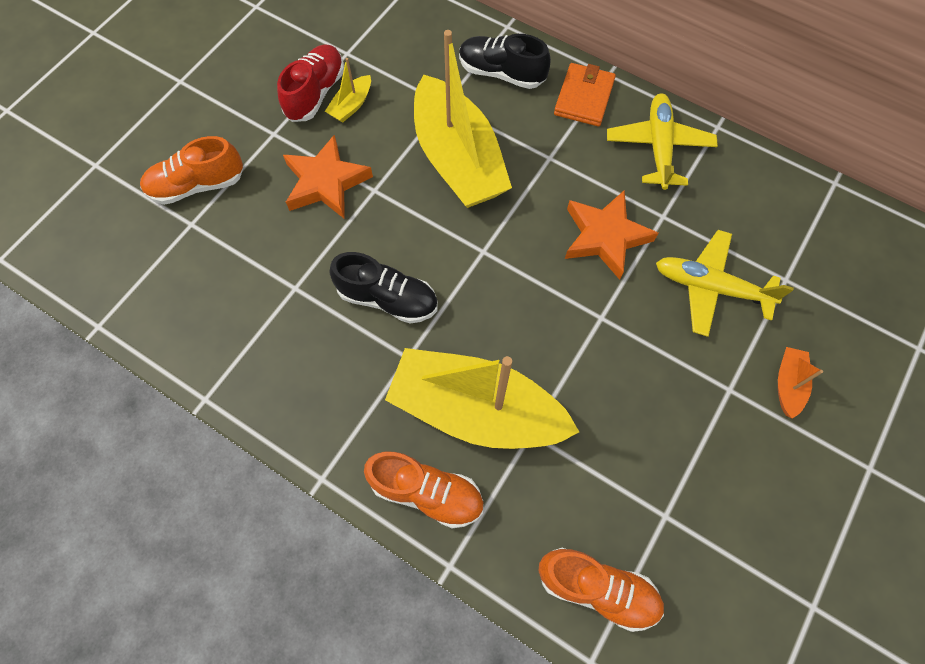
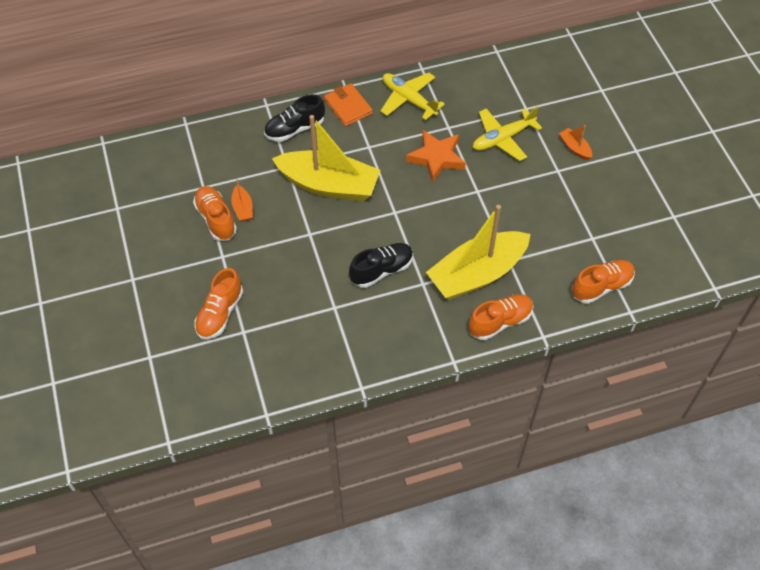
camera: 50 degrees left, 10 degrees down
(316, 93) = (216, 219): red shoe -> orange shoe
(326, 182) = (282, 252): orange star -> none
(351, 105) = (243, 208): yellow boat -> orange boat

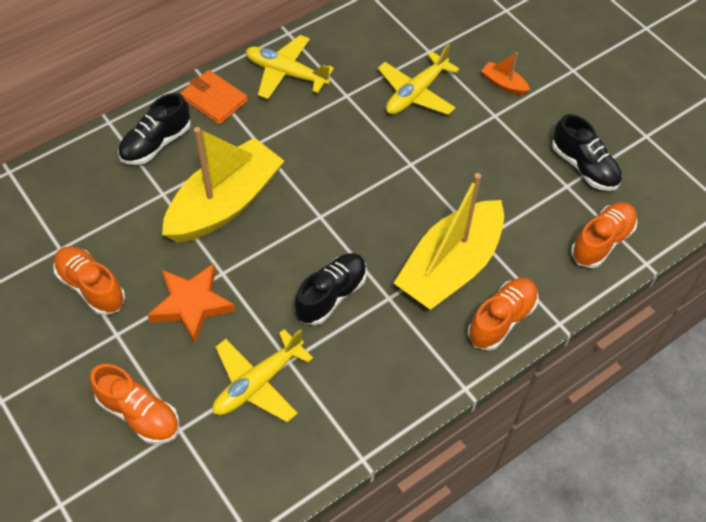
camera: 20 degrees left, 0 degrees up
(220, 313) = (139, 413): orange shoe -> orange shoe turned 60 degrees counterclockwise
(243, 208) = (122, 263): orange boat -> none
(307, 316) = (258, 383): none -> yellow plane
(329, 185) = (225, 203): yellow boat -> yellow boat turned 45 degrees counterclockwise
(436, 158) = (346, 136): orange star -> orange star (191, 304)
(612, 227) = (584, 167): none -> black shoe

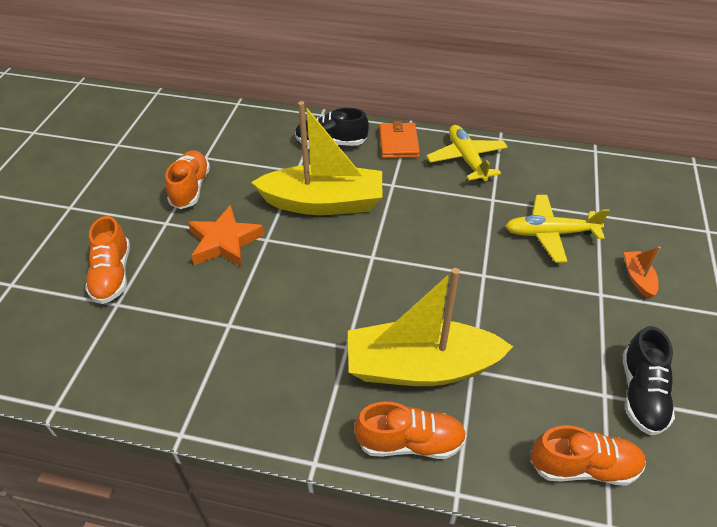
camera: 50 degrees right, 10 degrees down
(258, 383) = (193, 320): yellow plane -> none
(331, 295) = (311, 310): black shoe -> none

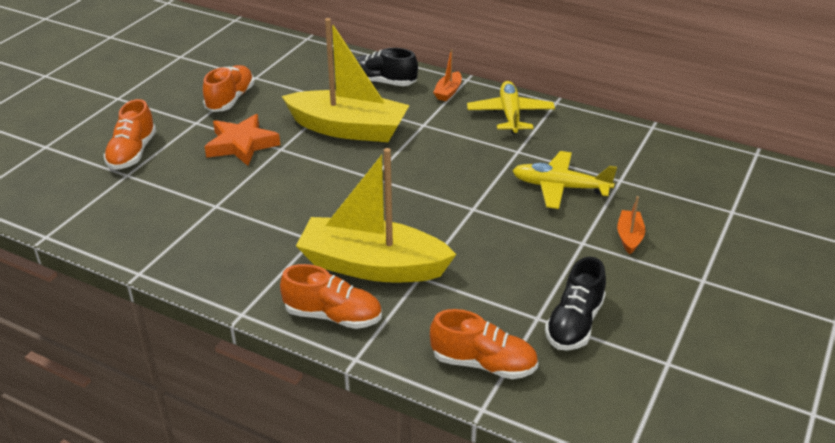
camera: 15 degrees right, 10 degrees down
(398, 143) = (448, 92): orange wallet -> orange boat

